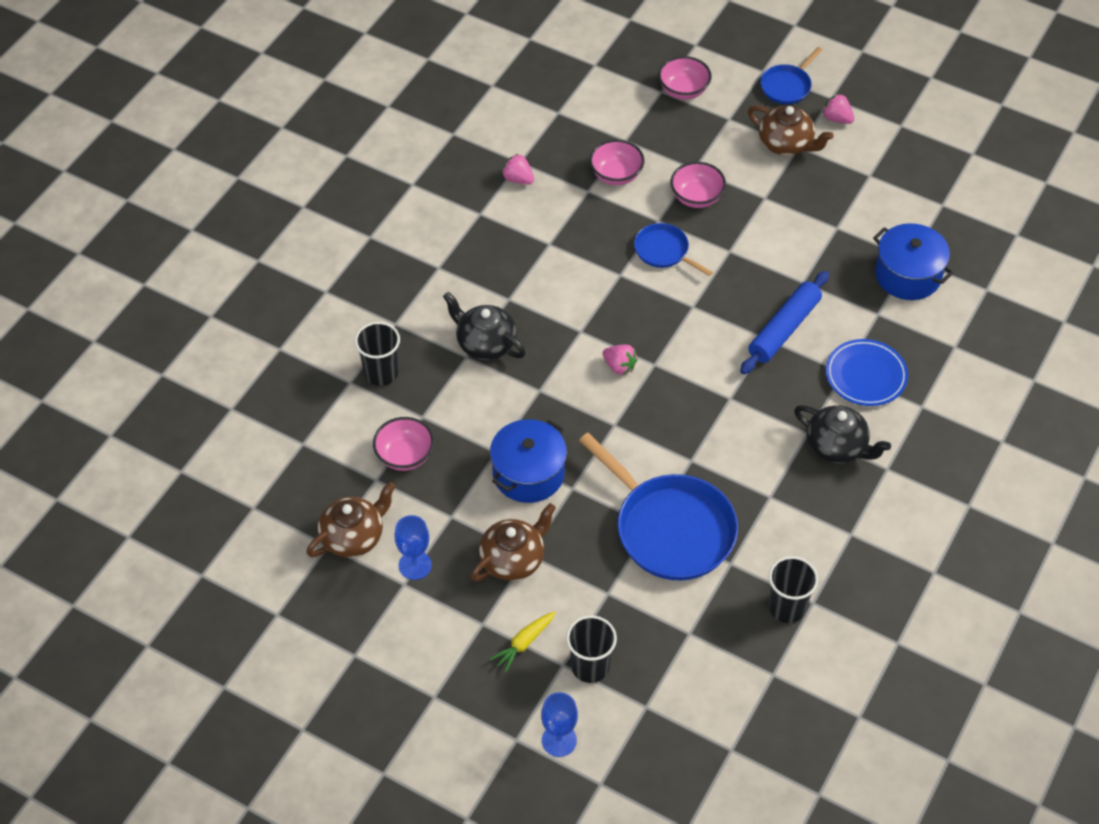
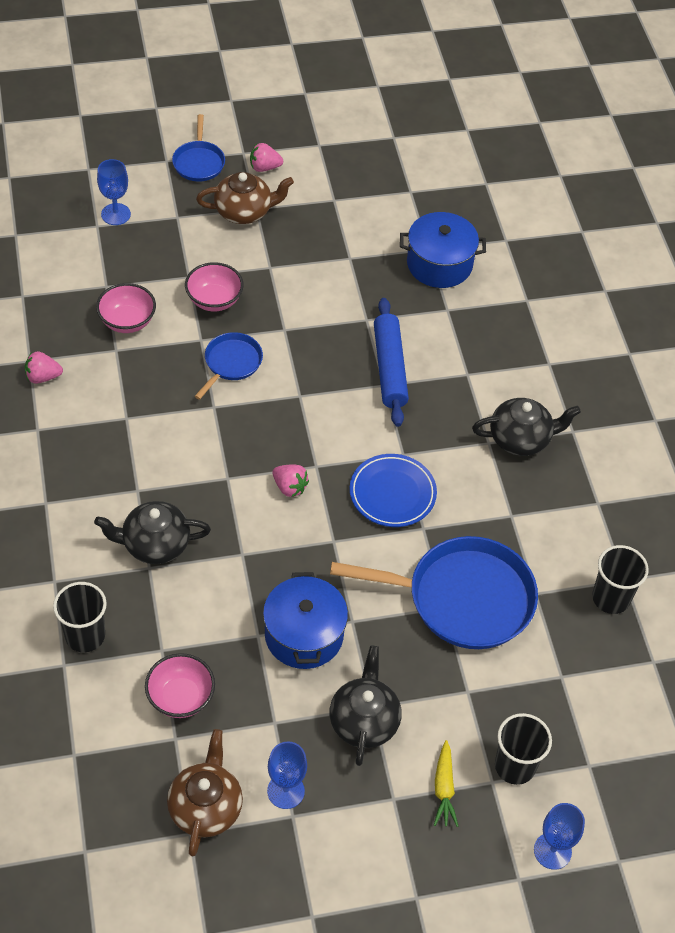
camera: 45 degrees left, 0 degrees up
(513, 559) = (364, 720): brown teapot -> black teapot
(619, 366) = (289, 487): pink strawberry -> pink strawberry turned 45 degrees clockwise
(664, 251) = (231, 363): blue pan -> blue pan turned 120 degrees clockwise
(683, 90) = (115, 214): pink bowl -> blue goblet
(865, 375) = (486, 366): blue plate -> blue plate (392, 493)

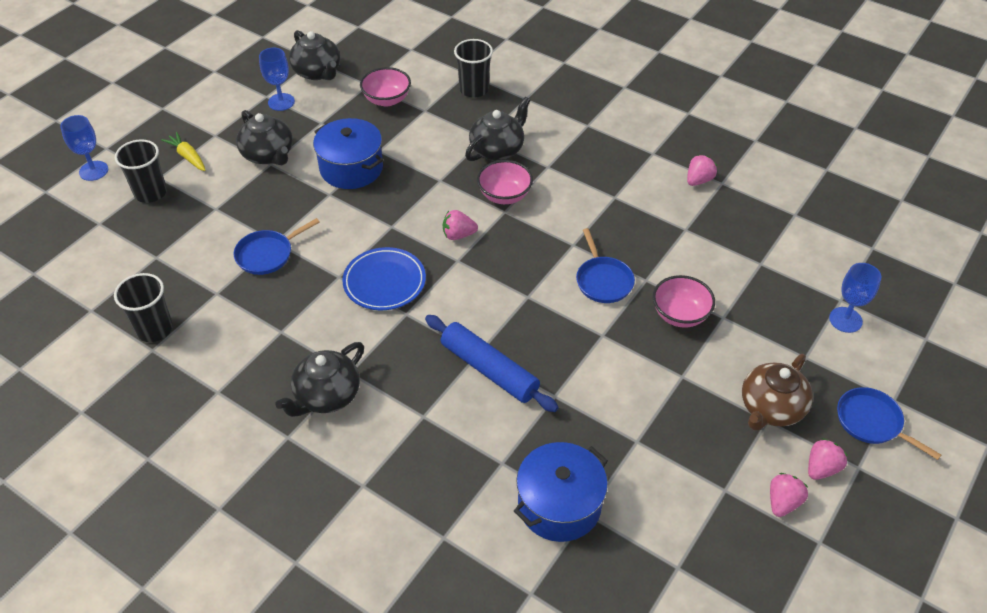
camera: 140 degrees right, 5 degrees down
(127, 321) = (709, 252): pink bowl -> pink bowl (504, 195)
(205, 807) = (317, 72): brown teapot -> black teapot
(311, 172) = (783, 502): none -> pink strawberry
(462, 598) = (267, 254): blue pan -> blue pan, size x0.51

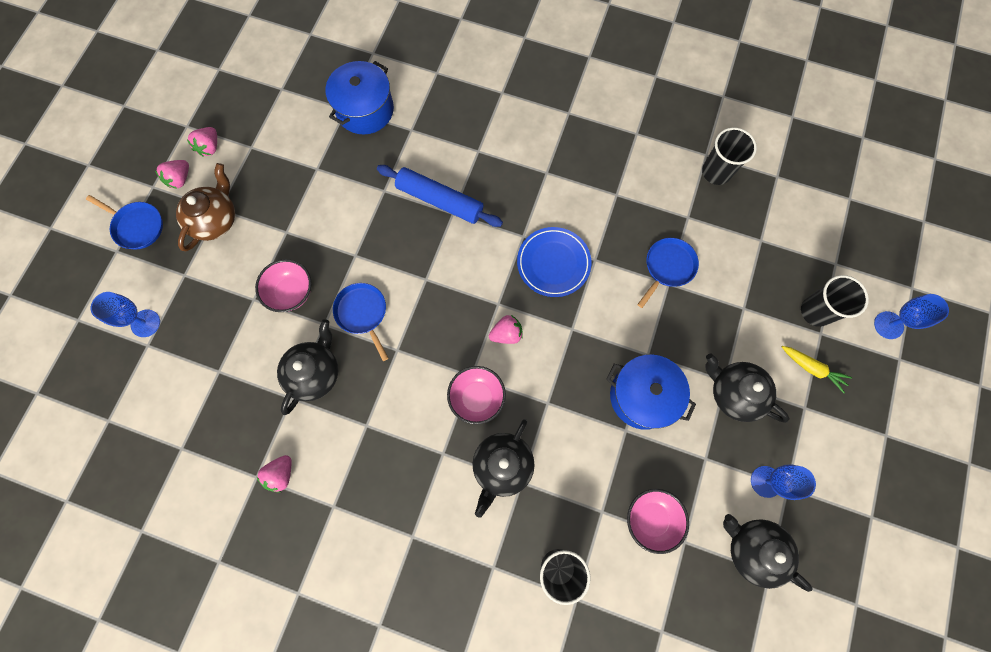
camera: 165 degrees right, 25 degrees up
(326, 396) = (555, 149): black teapot -> black teapot (315, 372)

